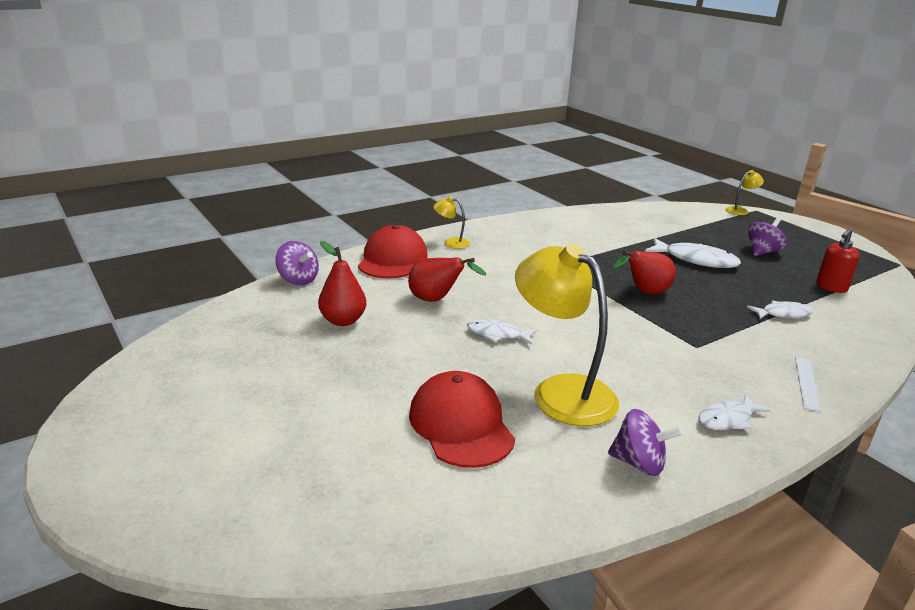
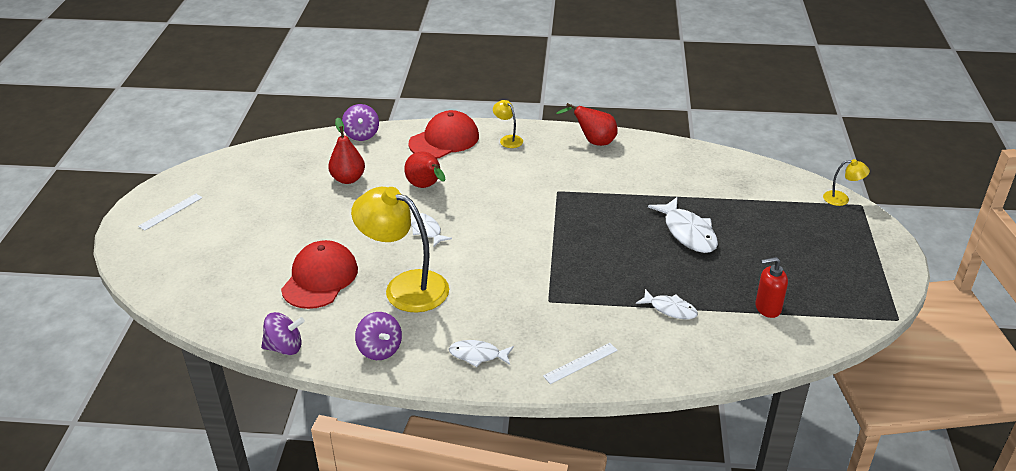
camera: 40 degrees right, 10 degrees up
(144, 438) = (170, 212): none -> white ruler
(561, 391) = (405, 287): yellow lamp -> yellow lamp turned 60 degrees counterclockwise
(644, 292) = (587, 243): red pear -> red pear (593, 142)
(762, 252) = (771, 250): purple spinning top -> purple spinning top (285, 347)

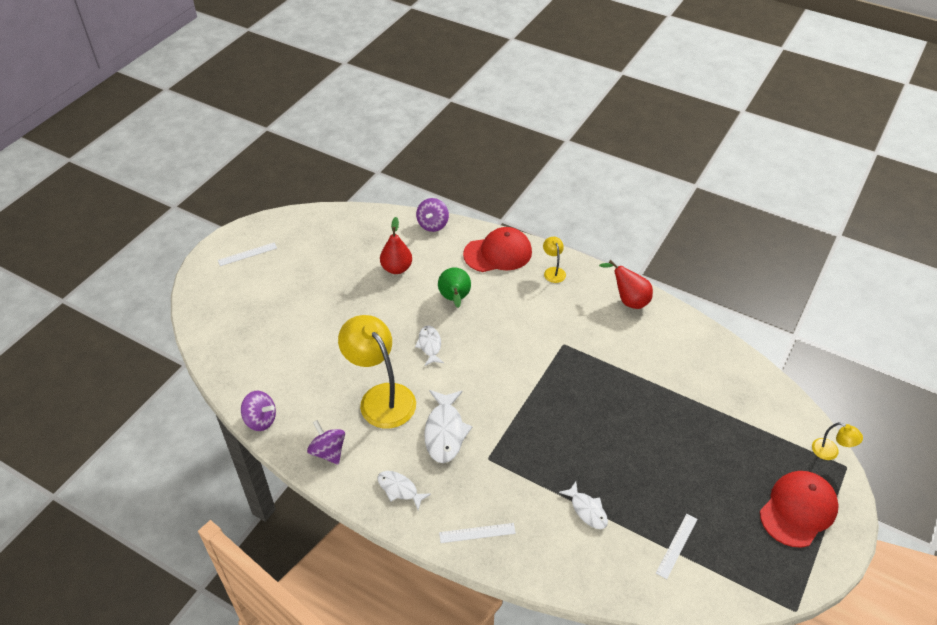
camera: 25 degrees right, 10 degrees up
(320, 278) = (321, 363): red cap -> red cap (798, 510)
(380, 349) = (328, 451): purple spinning top -> purple spinning top turned 150 degrees clockwise
(426, 187) = (455, 299): red pear -> green pear
(688, 232) = (654, 433): white fish -> white fish (445, 432)
(767, 308) = (676, 545): red soap dispenser -> white ruler

